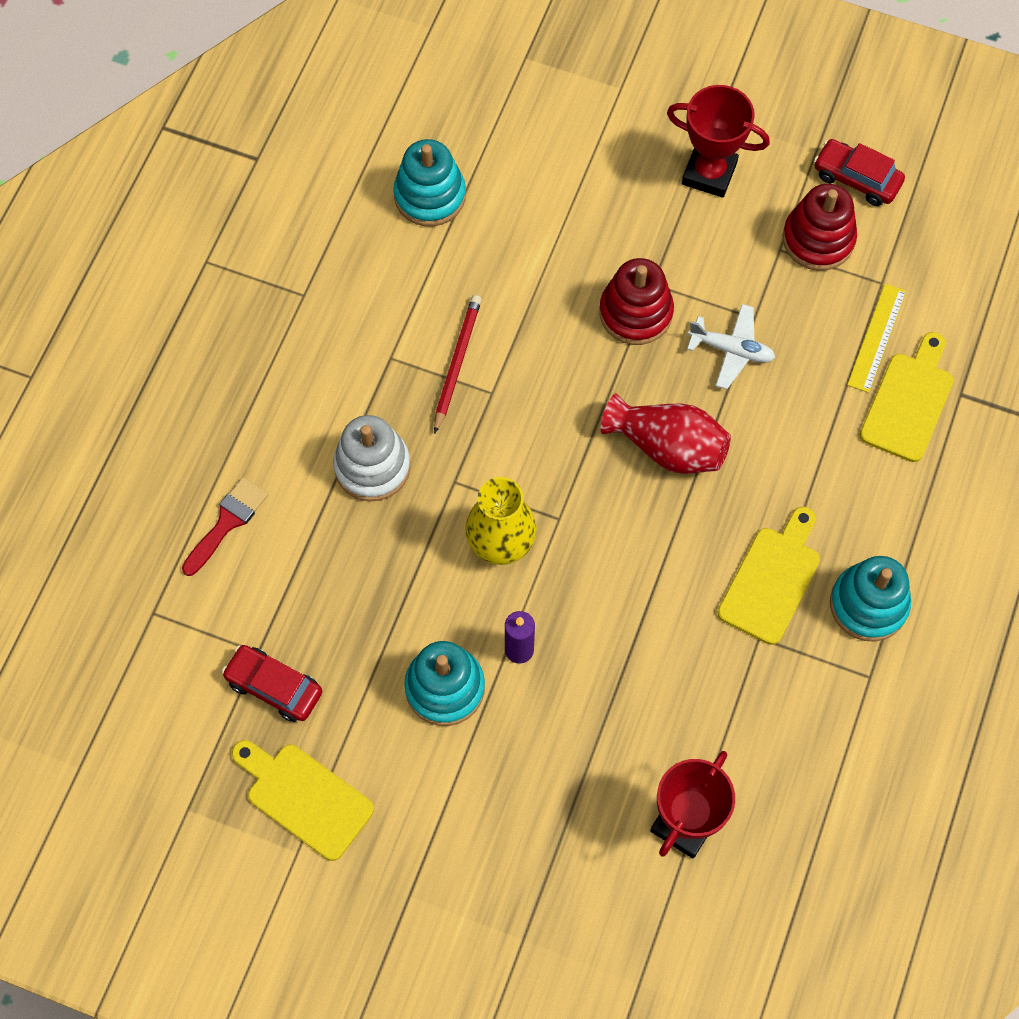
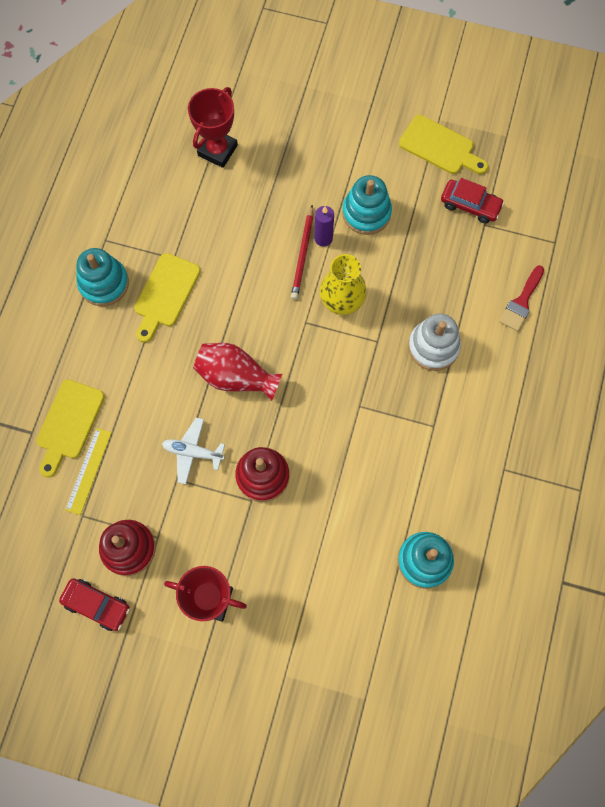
camera: 175 degrees right, 5 degrees up
(456, 363) = (386, 426): red pencil -> red pencil (303, 254)

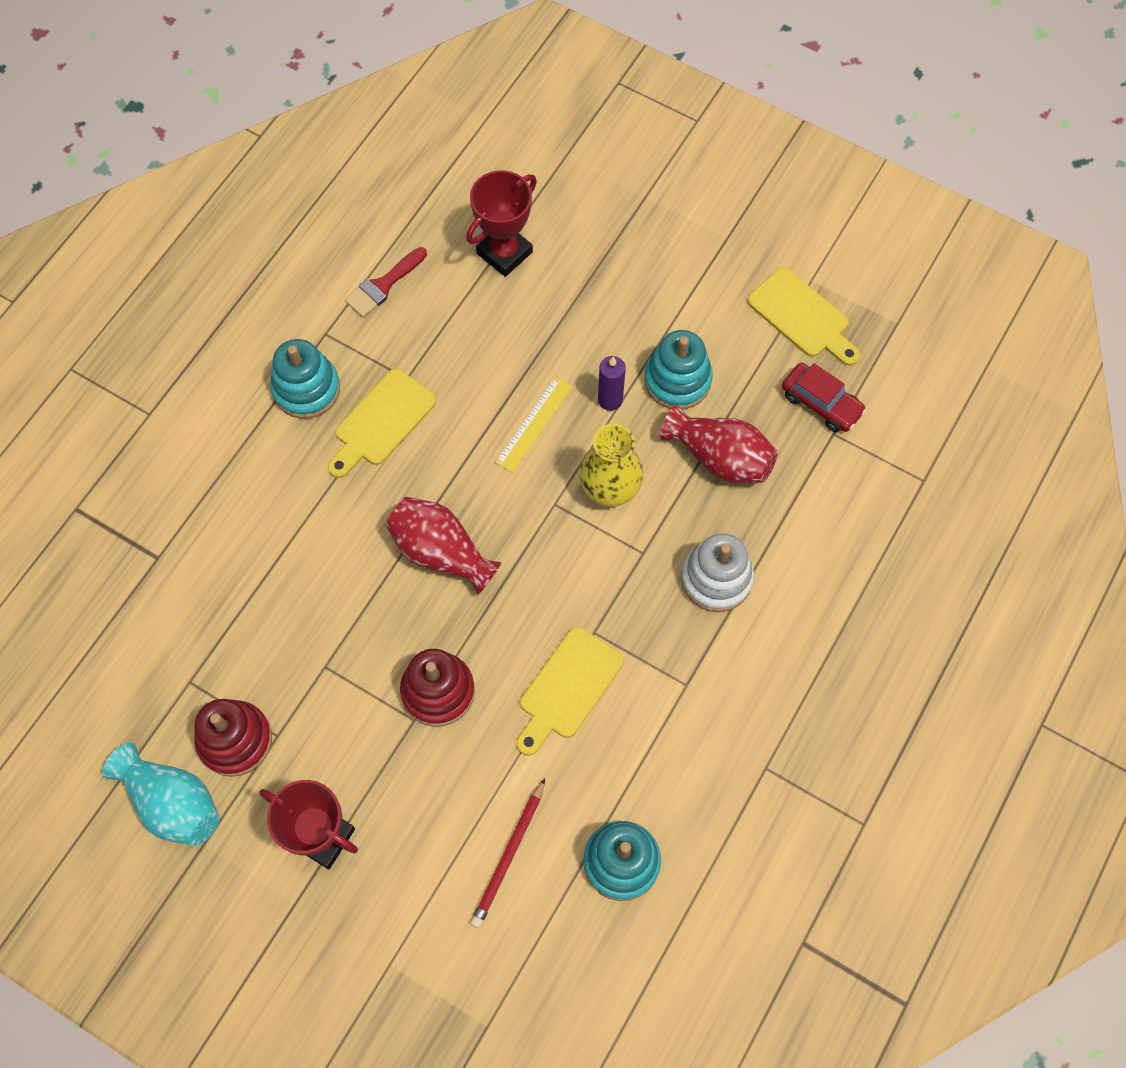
camera: 15 degrees right, 5 degrees down
(69, 423) = (207, 558): yellow cutting board -> yellow cutting board (568, 688)
(88, 471) = (214, 625): yellow ruler -> yellow ruler (534, 424)
(97, 605) = (173, 803): red car -> turquoise vase
(193, 452) = (356, 636): white plane -> none
(303, 254) = (577, 414): red pencil -> red pencil (509, 855)
(411, 261) = (719, 458): none -> red vase
(521, 302) = (854, 549): red brush -> red brush (383, 285)

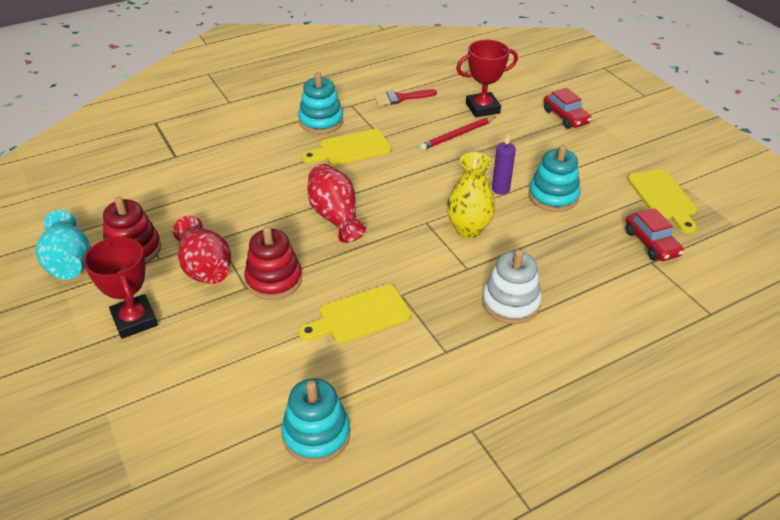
camera: 30 degrees right, 25 degrees down
(509, 855) = (241, 390): red pencil -> red pencil (457, 135)
(534, 424) = (442, 182): yellow ruler -> none
(619, 217) = (565, 117): none -> red car
(719, 458) = (557, 242): red vase -> red vase (205, 267)

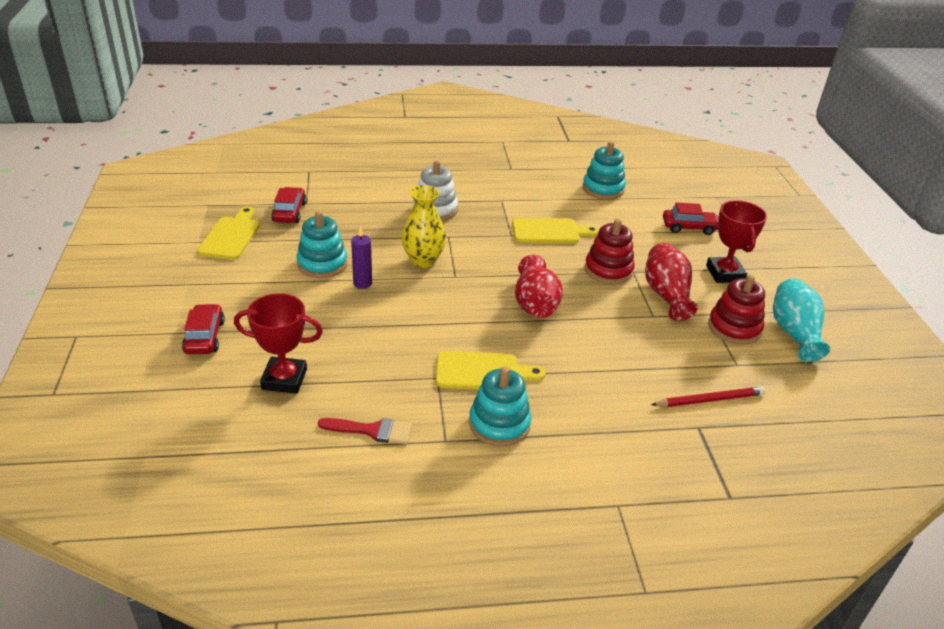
camera: 160 degrees left, 5 degrees down
(177, 391) = (689, 227): none -> red car
(457, 135) = (349, 352): red pencil -> red pencil (709, 400)

